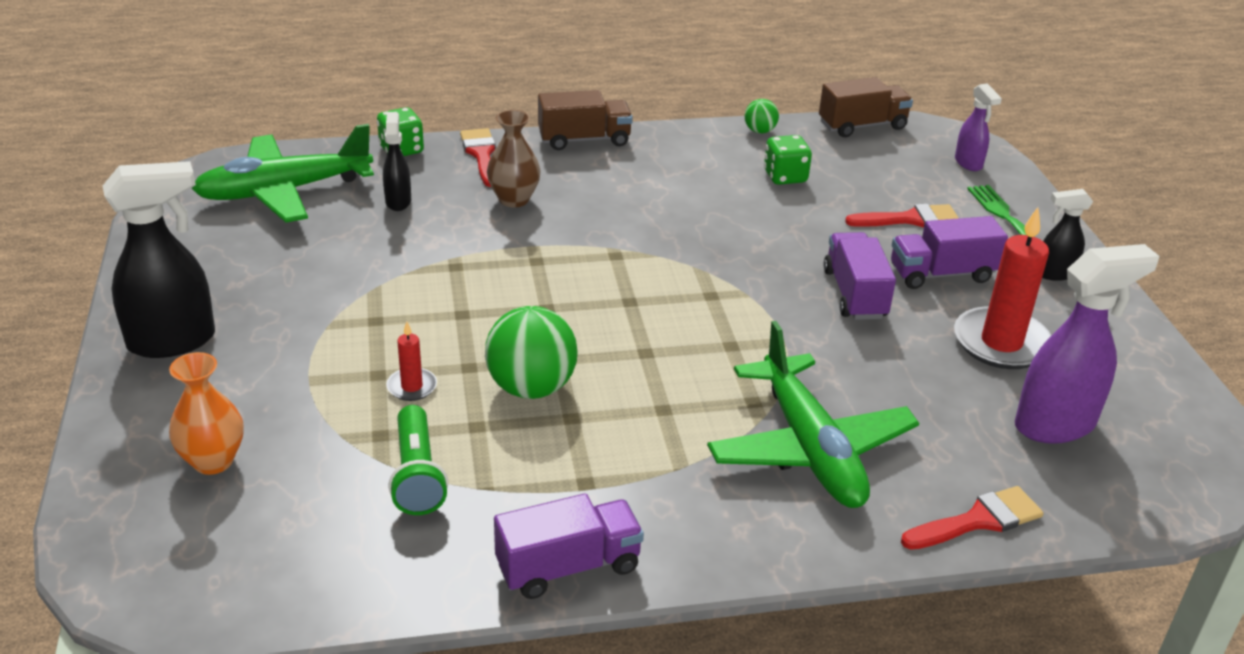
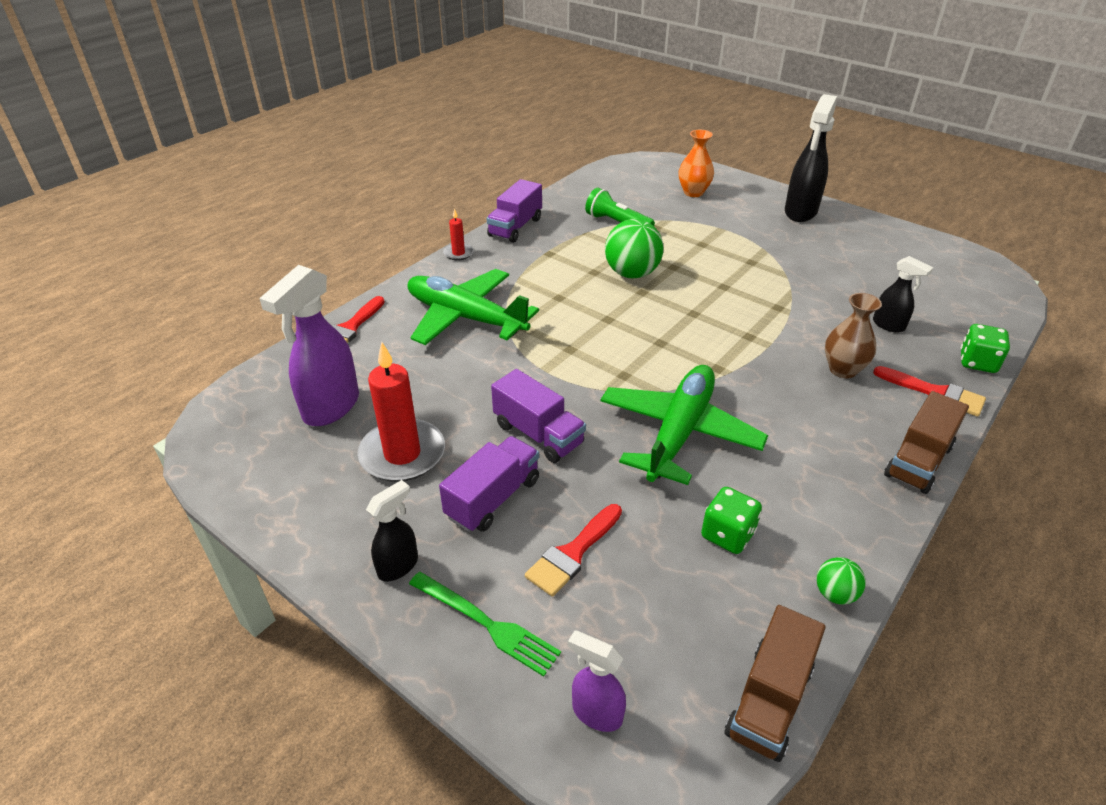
camera: 140 degrees right, 5 degrees up
(283, 191) = (946, 293): green plane -> green plane (679, 432)
(412, 387) = (680, 247): red candle -> red candle (458, 253)

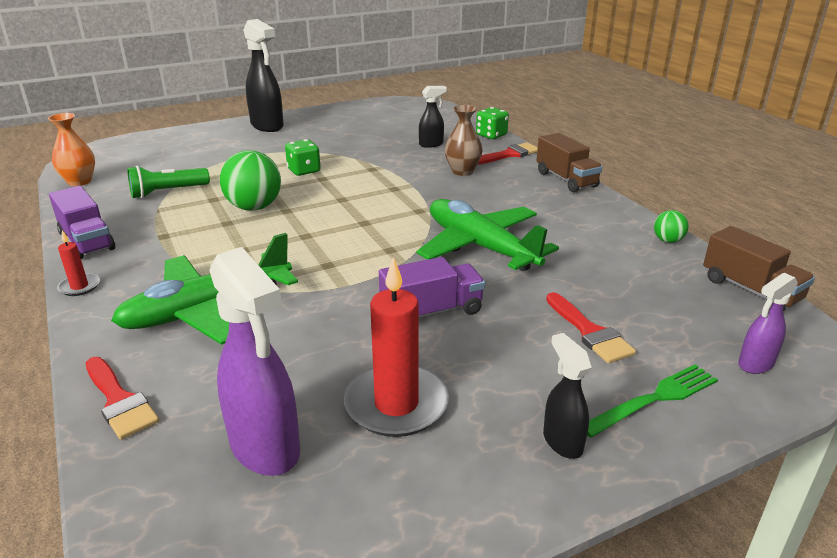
camera: 65 degrees left, 10 degrees down
(493, 498) = (500, 358): purple truck -> none
(693, 192) = (175, 150): orange vase -> orange vase (79, 181)
(727, 534) = (600, 260): green dice -> green dice (304, 171)

